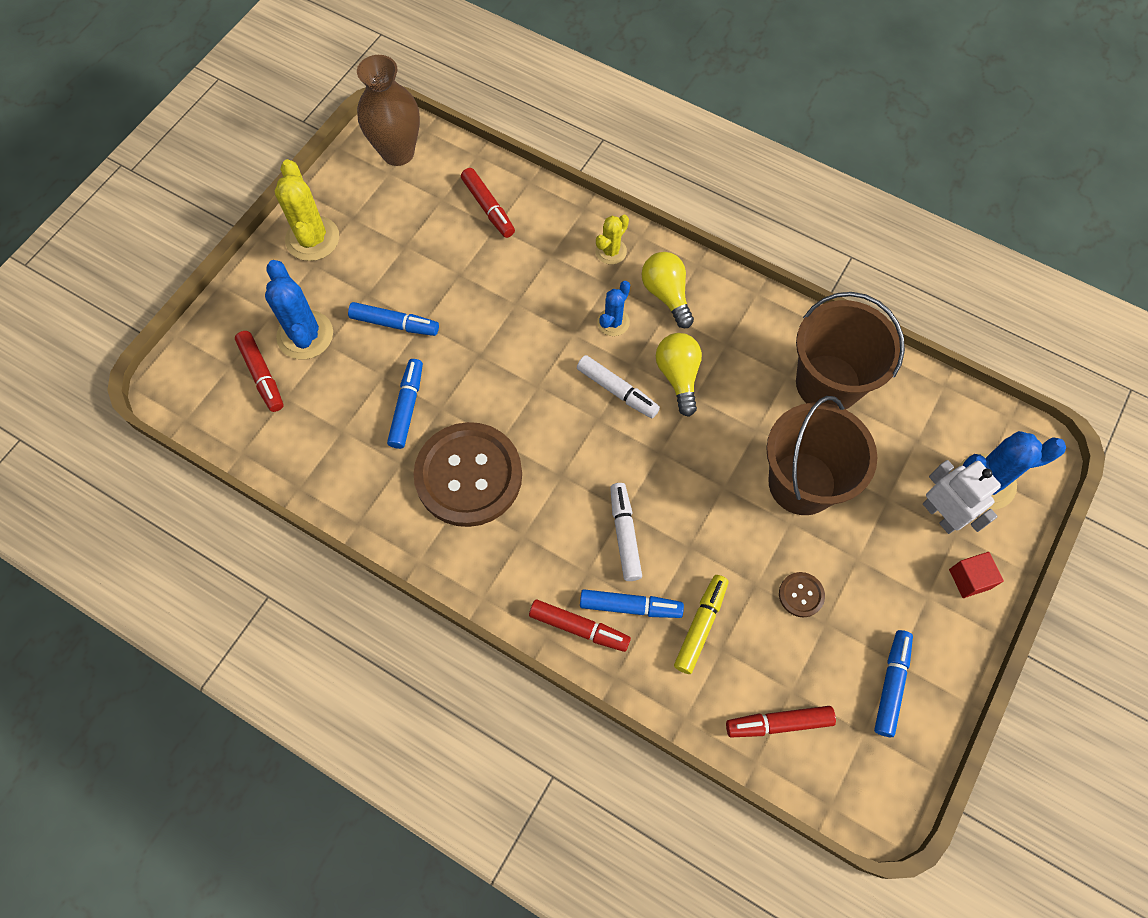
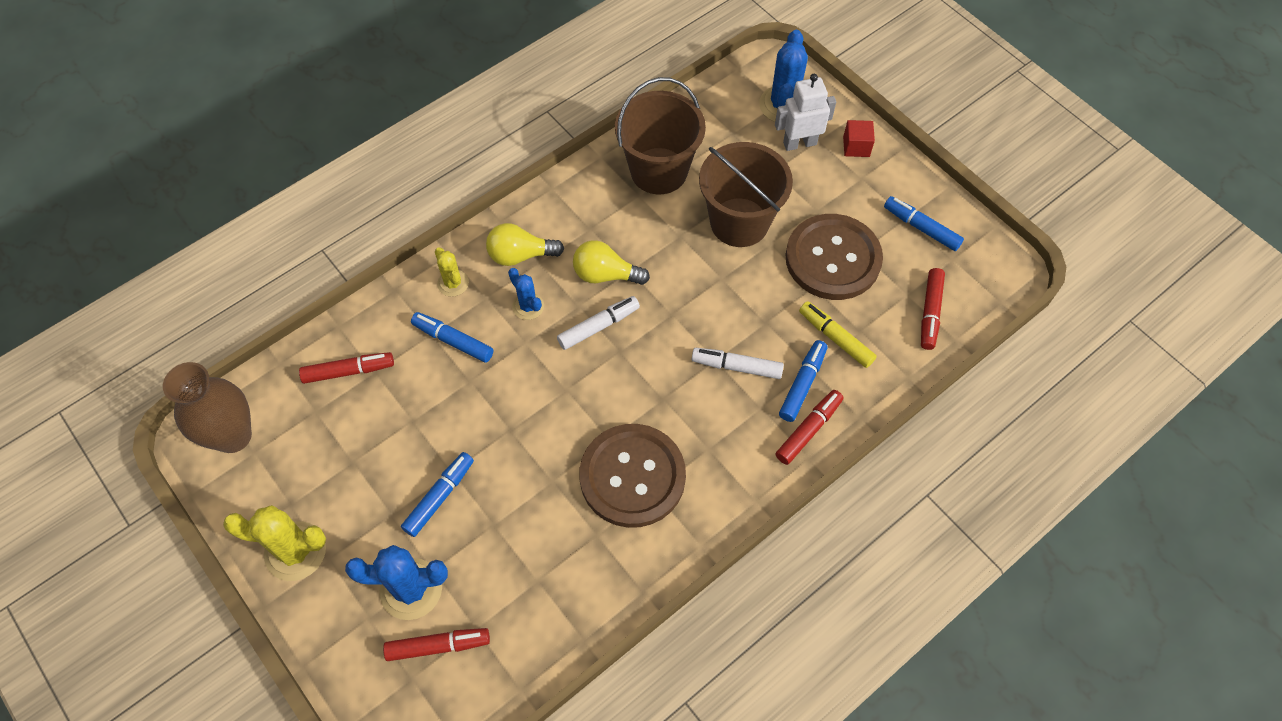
camera: 70 degrees left, 5 degrees down
(407, 407) = (538, 511): blue marker -> blue marker (453, 341)
(801, 595) = (833, 259): brown button -> brown button, size x2.50

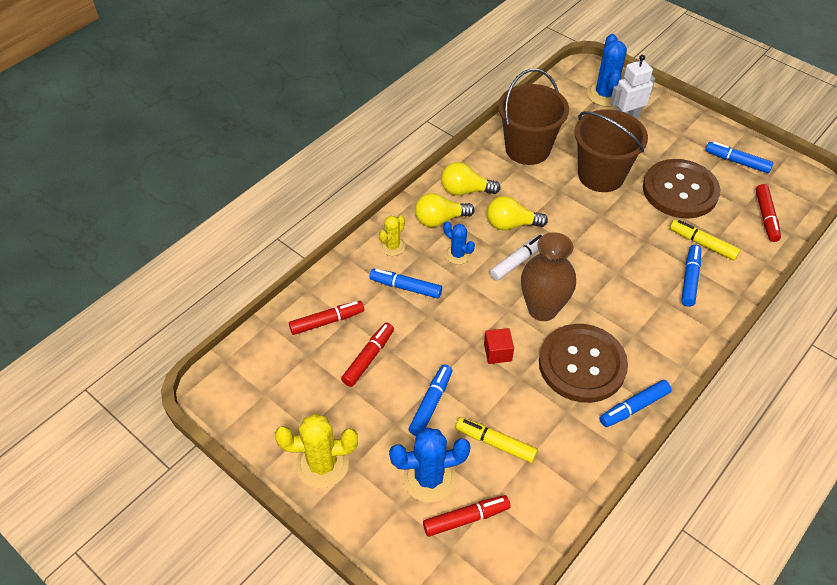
camera: 10 degrees left, 10 degrees down
(233, 436) = (243, 384): brown vase -> brown vase (542, 309)
(453, 283) = (392, 246): yellow cactus -> yellow cactus turned 75 degrees clockwise
(499, 560) = (495, 443): none -> yellow marker
(563, 219) = (465, 190): none -> yellow light bulb
(676, 542) = (634, 407): none -> blue marker
(737, 367) = (635, 274): white marker -> none
(808, 430) = (706, 311): red marker -> red marker (368, 358)
(856, 146) = (669, 115): red cube -> red cube (497, 352)

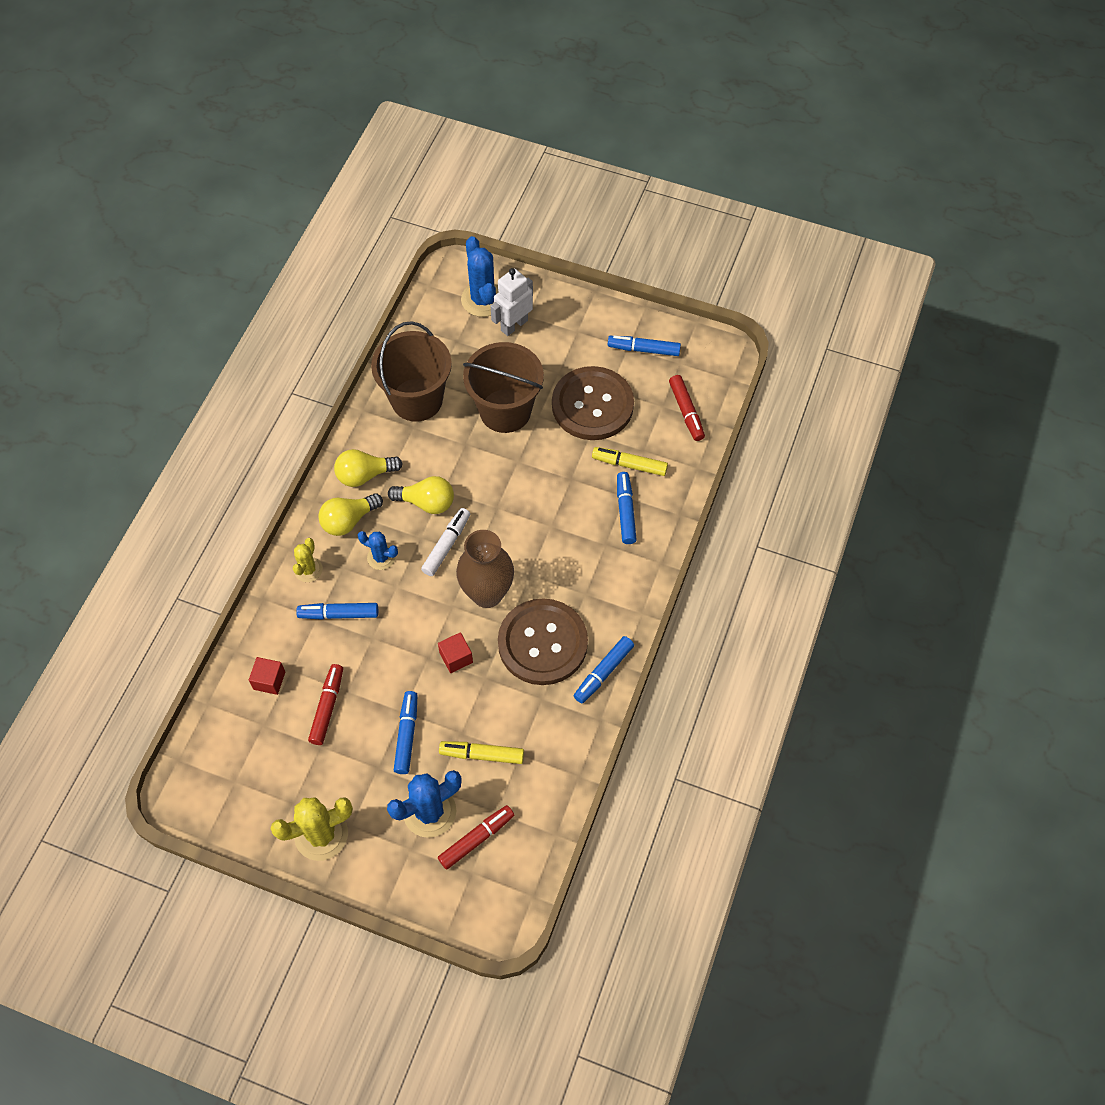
camera: 20 degrees left, 10 degrees up
(327, 321) = (269, 680): red marker -> red cube
(511, 224) = (426, 502): yellow light bulb -> yellow light bulb turned 150 degrees counterclockwise

